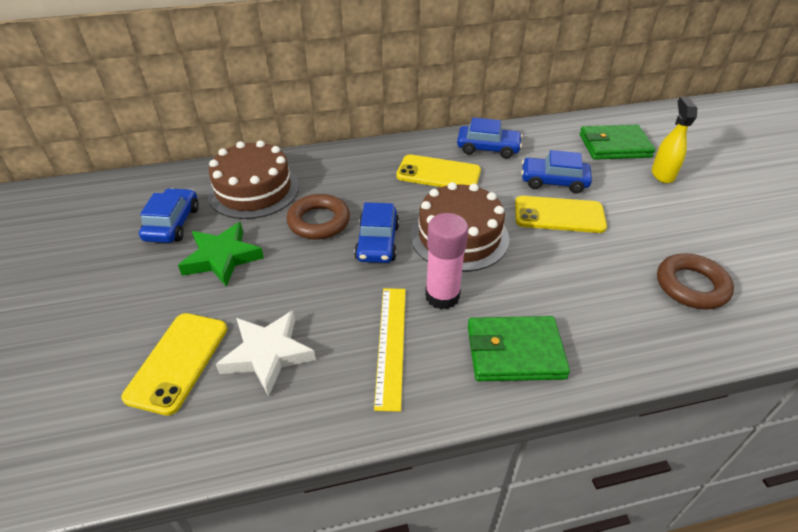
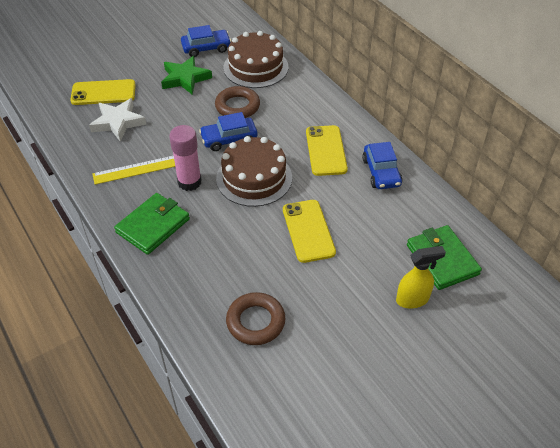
camera: 70 degrees right, 5 degrees up
(515, 352) = (153, 226): green wallet -> green wallet turned 60 degrees clockwise
(553, 181) = (354, 222): blue car -> none

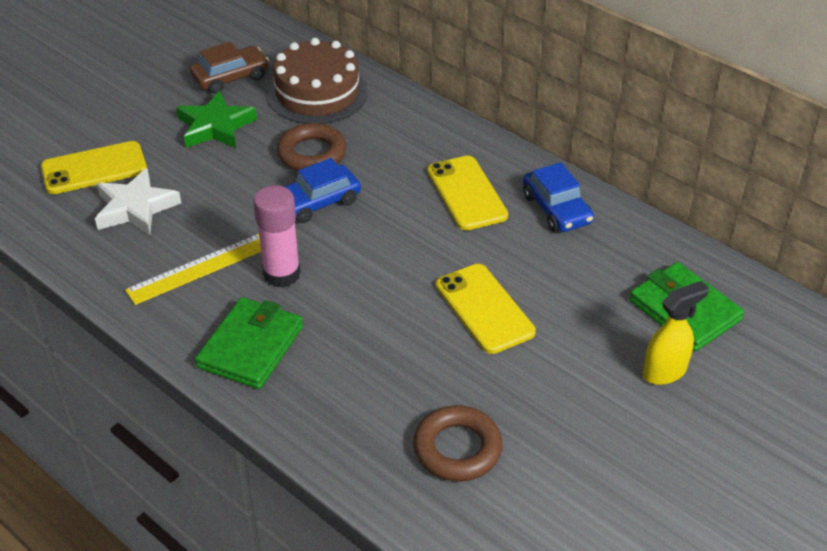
camera: 15 degrees left, 5 degrees down
(206, 48) = (230, 77): blue car -> brown car
(254, 178) = (376, 250): brown cake -> none

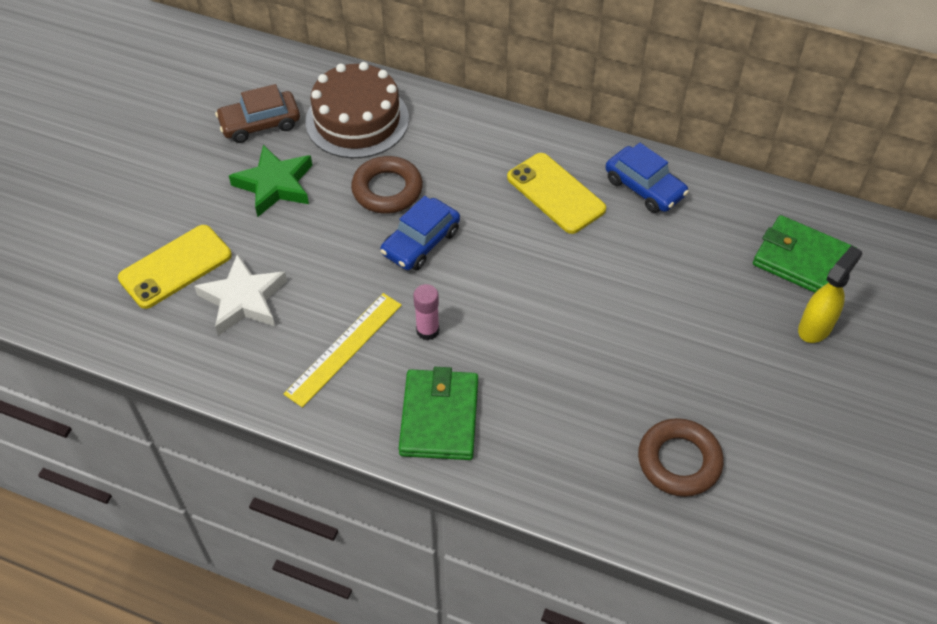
camera: 20 degrees left, 10 degrees up
(230, 77) = (260, 124): brown car -> brown car turned 150 degrees counterclockwise
(282, 274) = (427, 330): pink glue stick -> pink glue stick, size x0.62
(484, 309) = (632, 311): yellow phone -> none

